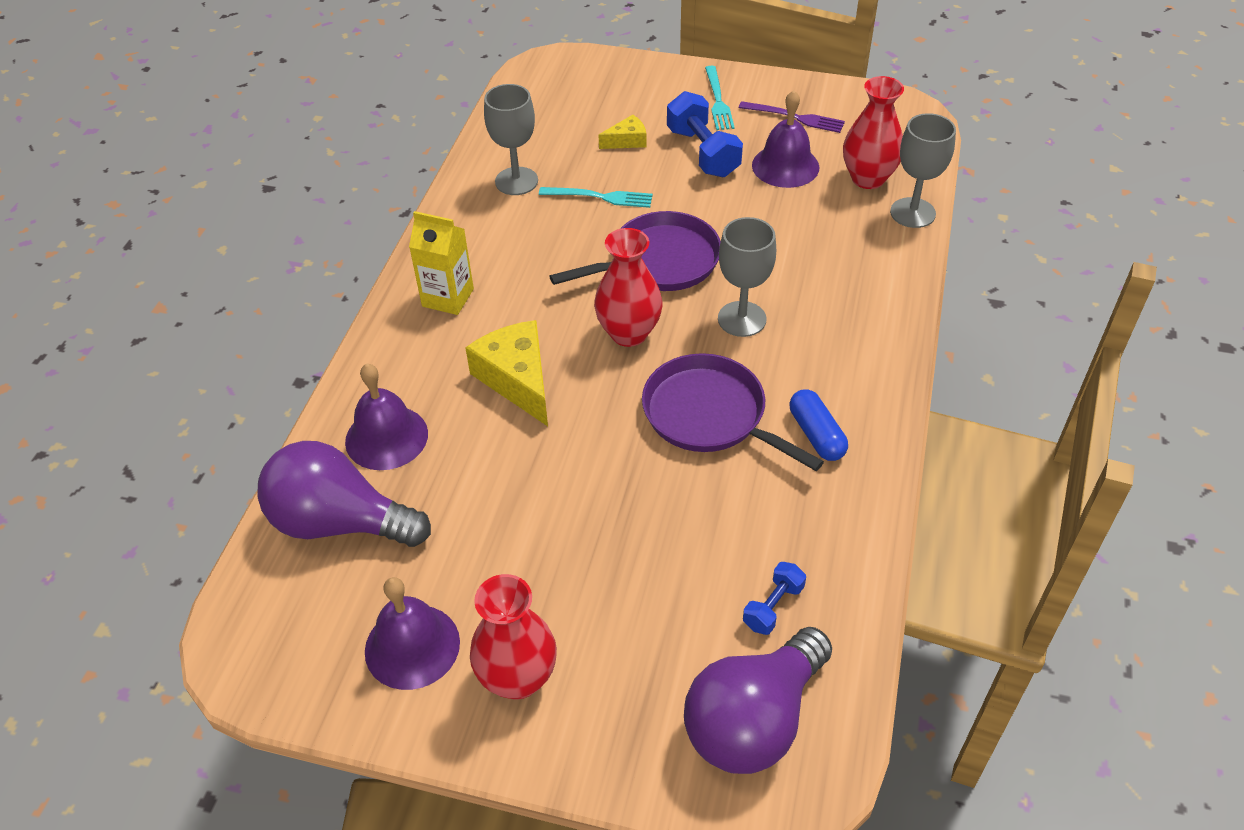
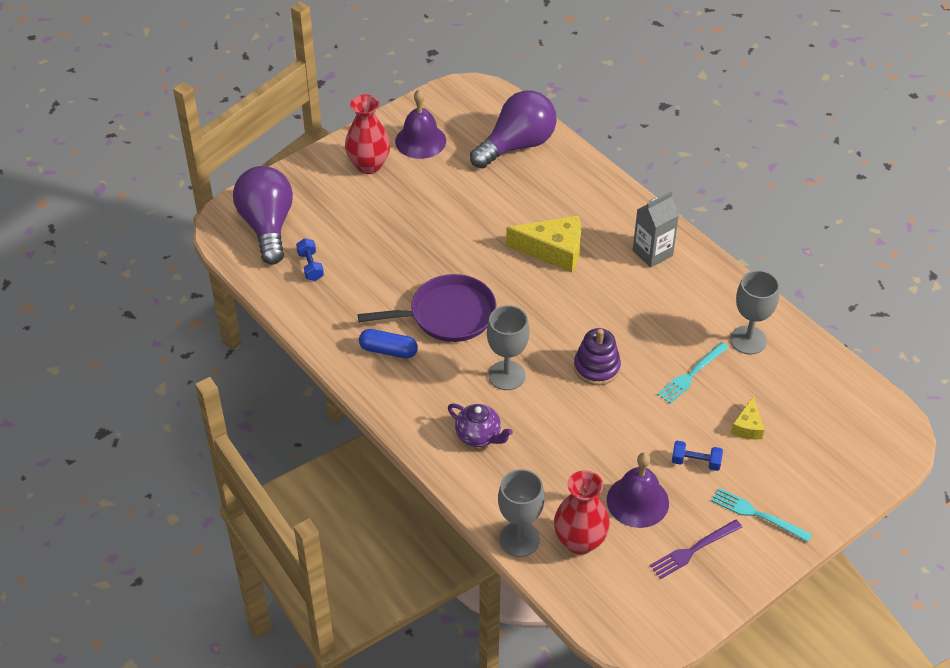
camera: 125 degrees right, 0 degrees up
(386, 437) = (559, 183): purple bell -> none
(448, 298) = (652, 253): yellow carton -> grey carton
(629, 333) = (545, 316): red vase -> none
(659, 261) = (596, 367): purple pan -> purple stacking toy
(703, 152) = (695, 462): blue dumbbell -> blue dumbbell, size x0.55
(839, 297) = (479, 436): none -> purple teapot

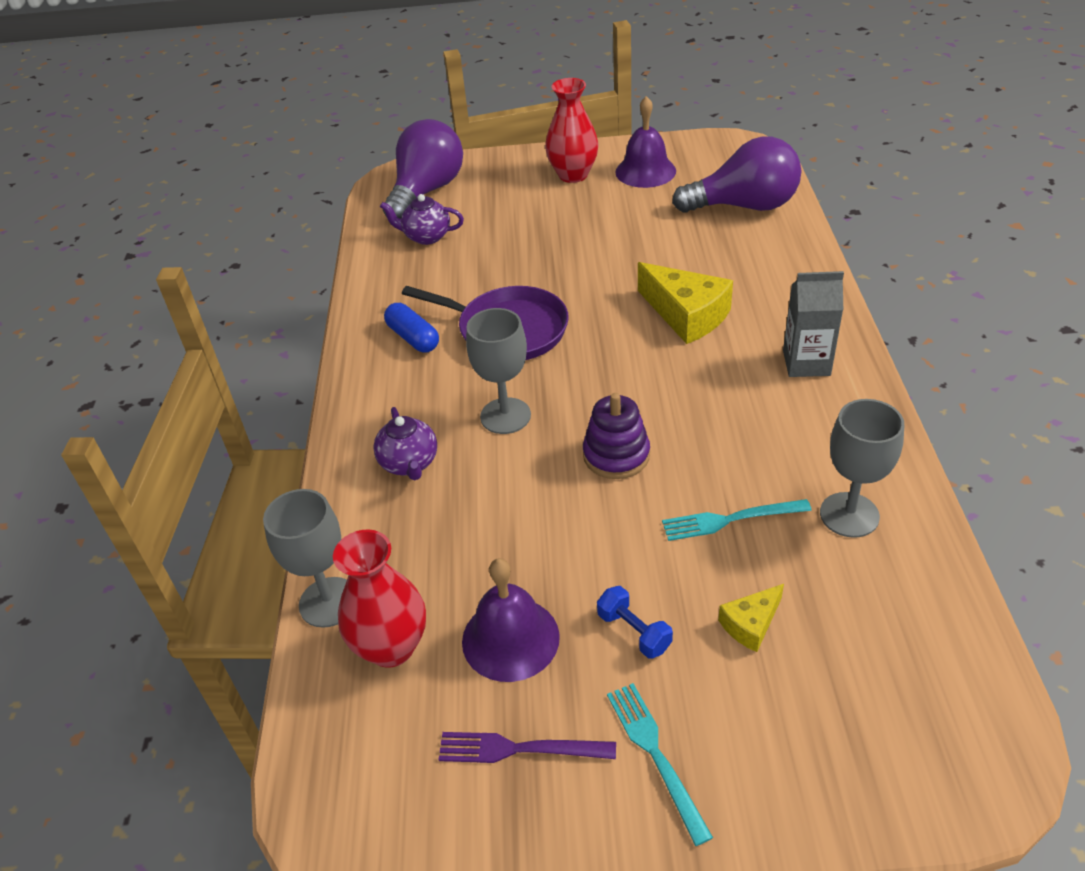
camera: 40 degrees right, 5 degrees down
(310, 266) = (426, 237): blue dumbbell -> purple teapot

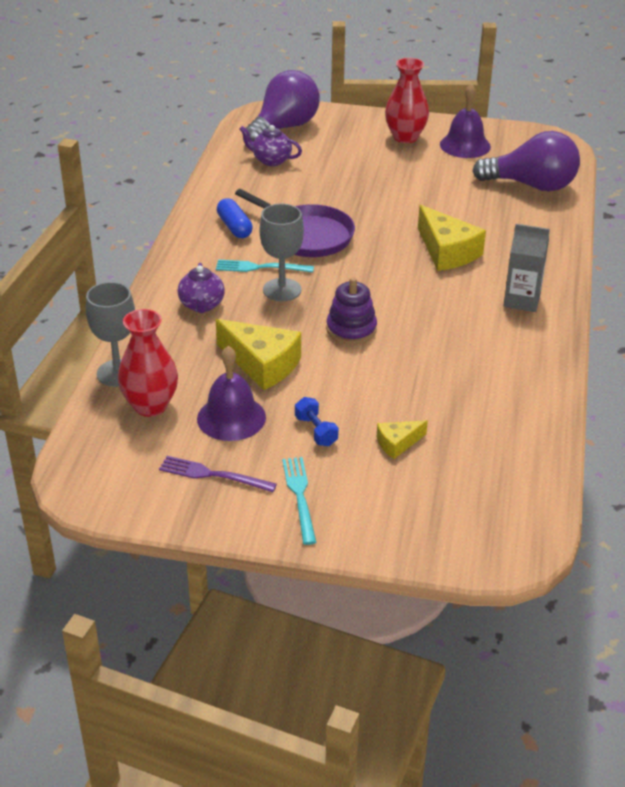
camera: 10 degrees right, 5 degrees down
(521, 538) = (262, 364): none -> yellow cheese
(730, 520) = (414, 383): turquoise fork -> turquoise fork (260, 267)
(849, 515) = (500, 398): grey goblet -> none

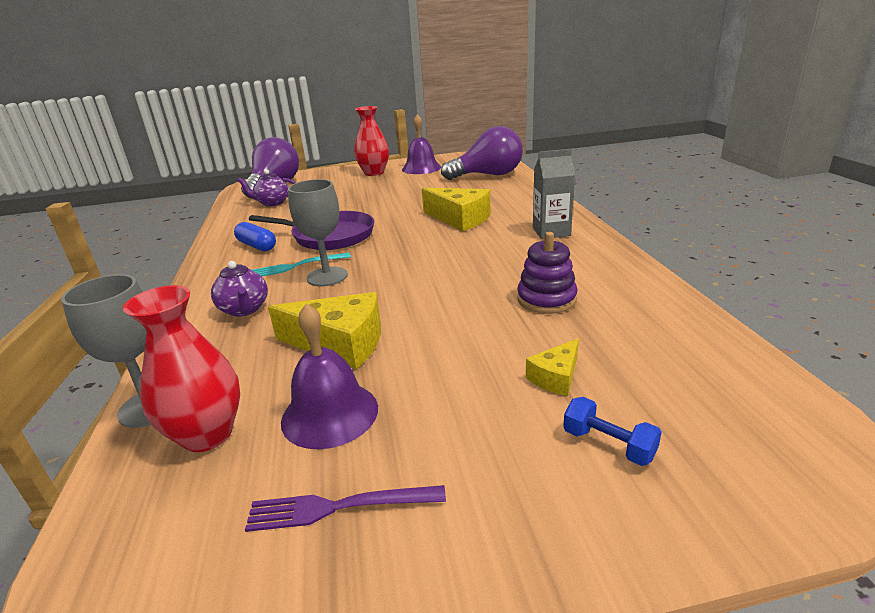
camera: 20 degrees left, 10 degrees down
(300, 496) = (488, 492): turquoise fork -> none
(316, 431) = (449, 395): blue dumbbell -> blue dumbbell (608, 444)
(351, 329) = (418, 288): purple stacking toy -> purple stacking toy (546, 299)

